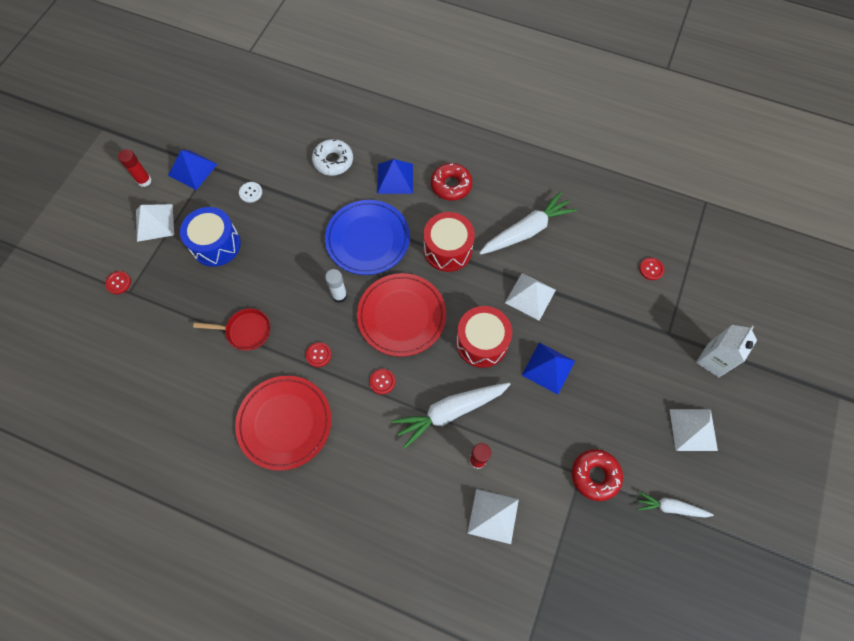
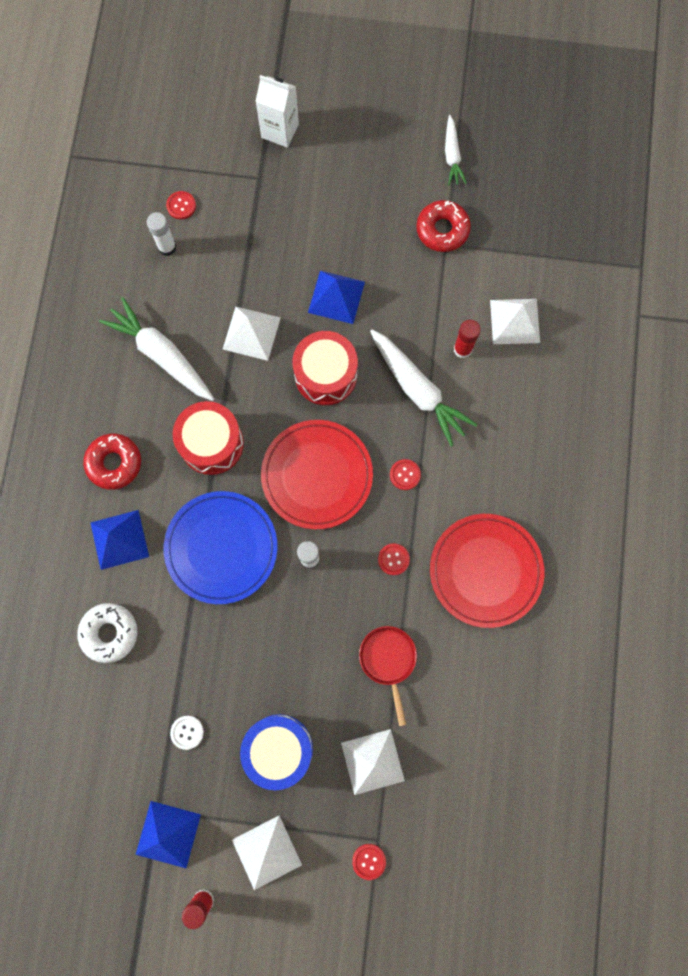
camera: 105 degrees left, 10 degrees up
(615, 252) = (167, 247): none -> white glue stick
(693, 429) = (364, 143): white pyramid -> white pyramid (372, 762)

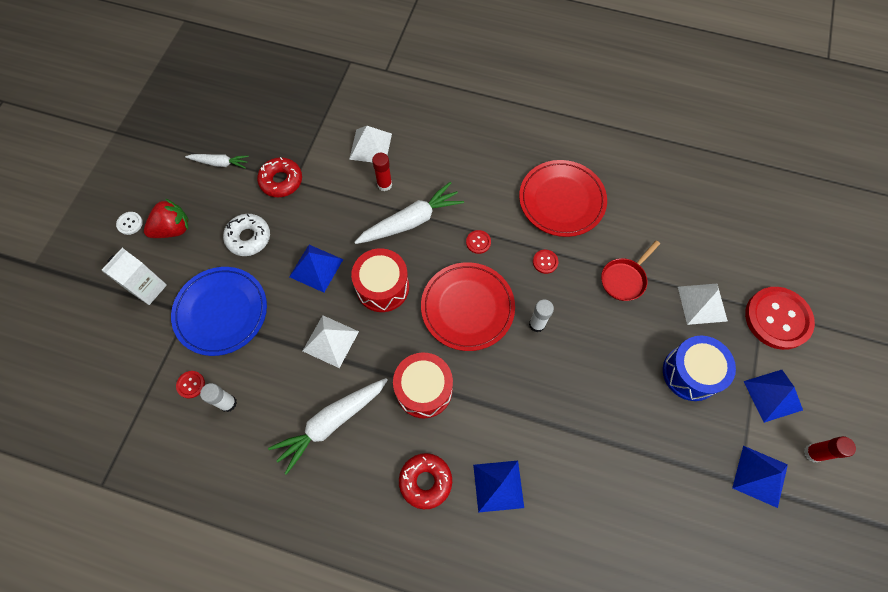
camera: 80 degrees left, 10 degrees down
(109, 633) = (583, 506): white donut -> white donut (248, 238)
(187, 732) = (674, 447): white button -> white button (130, 223)
(221, 548) = (518, 395): blue plate -> blue plate (221, 312)
(267, 852) = (773, 395): white pyramid -> blue pyramid
(355, 132) = (173, 229): none -> red strawberry
(369, 861) = (777, 318): red button -> red button, size x2.44
(388, 660) = (624, 279): red pan -> red pan turned 45 degrees counterclockwise

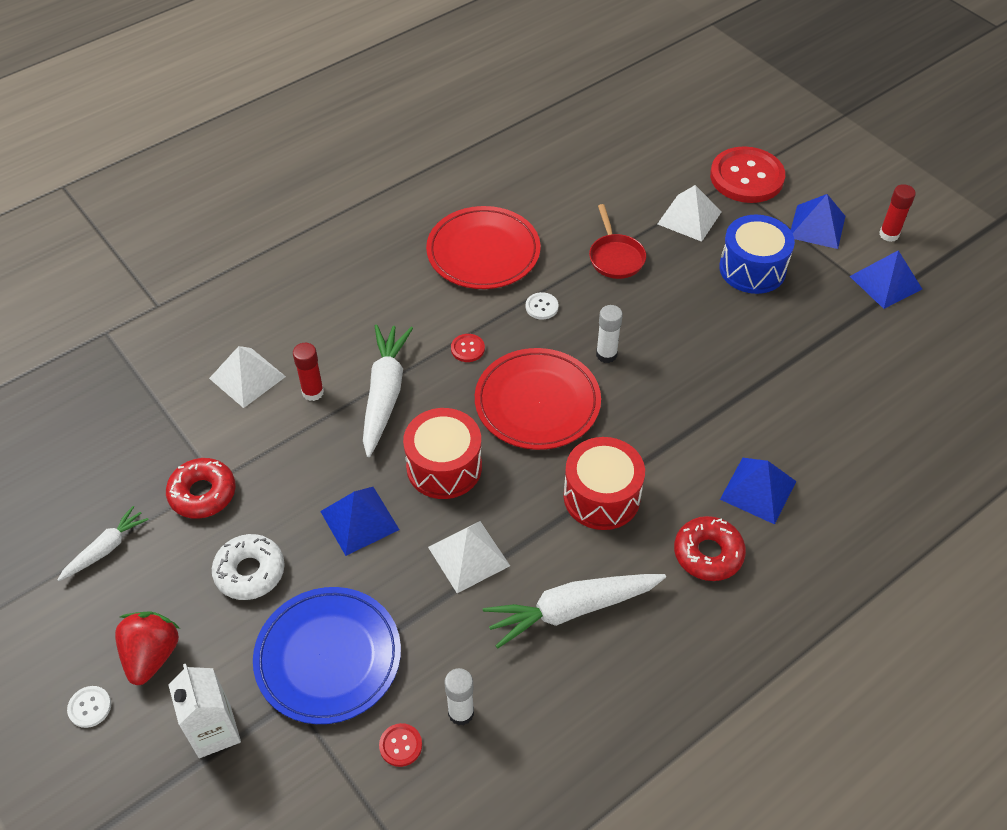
camera: 55 degrees left, 15 degrees down
(331, 422) = (572, 610): white carrot -> white carrot turned 75 degrees clockwise
(545, 262) = (541, 307): red button -> white button

